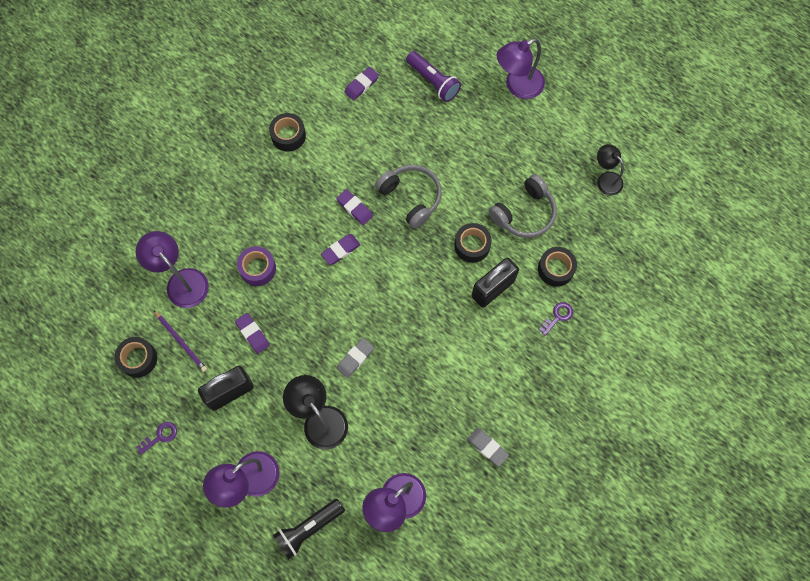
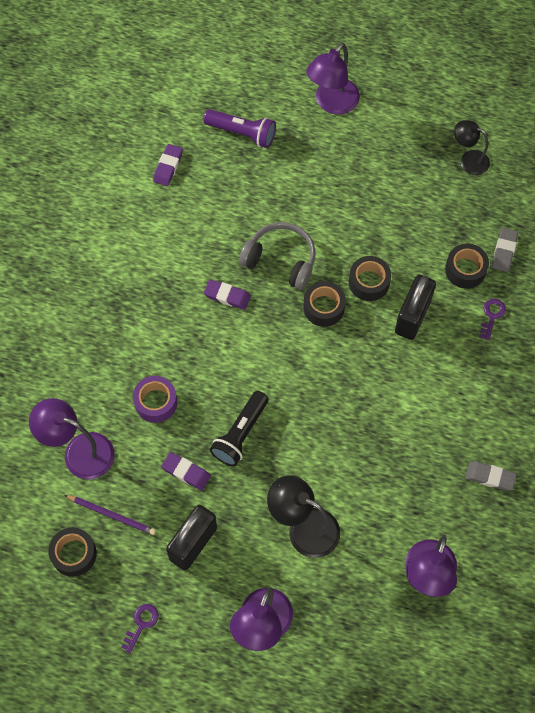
camera: 25 degrees left, 5 degrees down
(288, 136) = (116, 251): black tape -> black tape (324, 307)
(308, 529) = (351, 644): black flashlight -> black flashlight (240, 434)
(341, 250) = (235, 345): purple eraser -> none
(355, 358) = (308, 449): grey eraser -> grey eraser (504, 251)
(524, 213) = (405, 228): grey headphones -> none

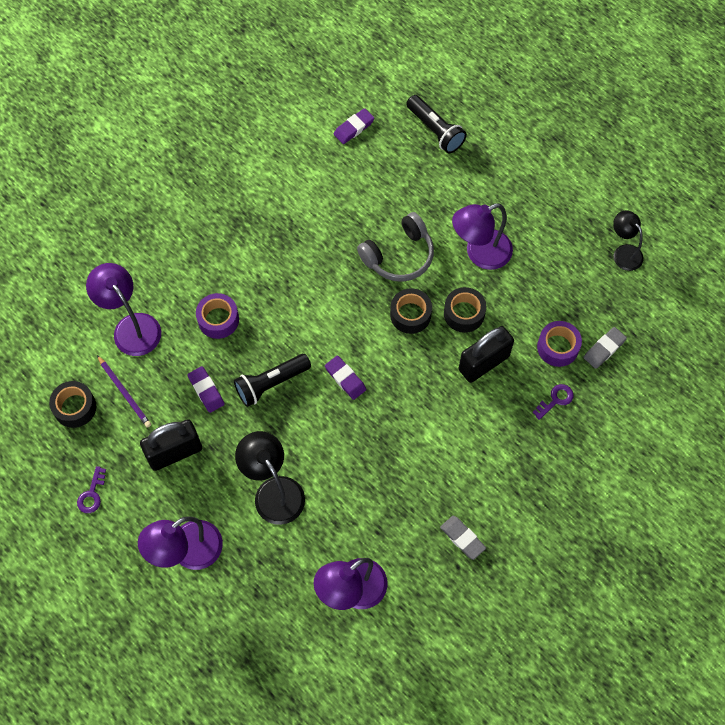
camera: 30 degrees right, 0 degrees up
(141, 624) = (92, 494): purple key -> purple key turned 135 degrees clockwise
(227, 296) = (334, 262): purple eraser -> purple eraser (345, 379)
(242, 133) = (435, 130): purple flashlight -> black flashlight
(280, 260) = (399, 255): grey headphones -> grey headphones turned 90 degrees clockwise
(332, 103) = (531, 143): purple lamp -> purple lamp (480, 253)
(465, 270) = (557, 347): black tape -> purple tape

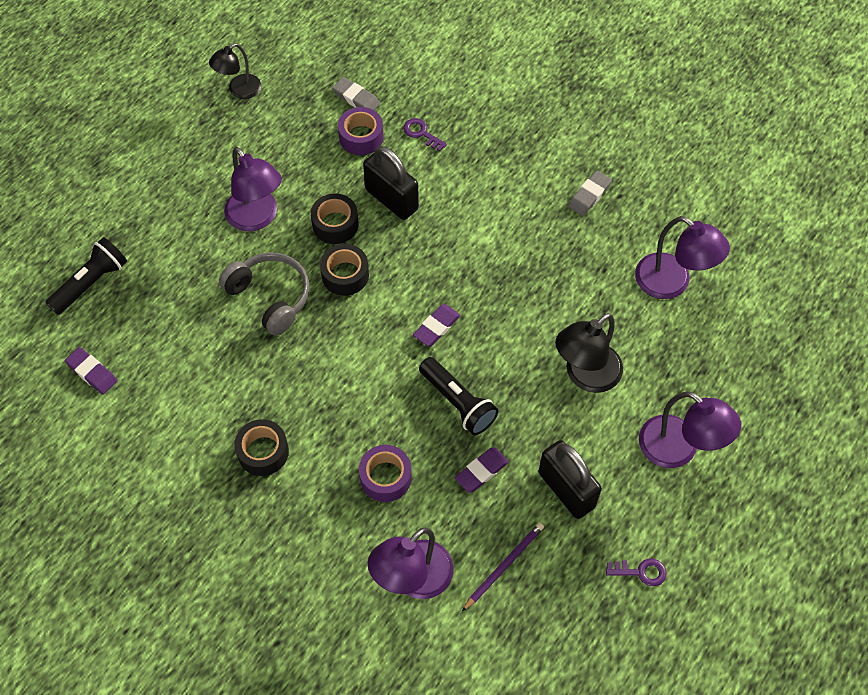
camera: 100 degrees left, 5 degrees down
(75, 407) = (536, 622): black tape -> black tape (263, 452)

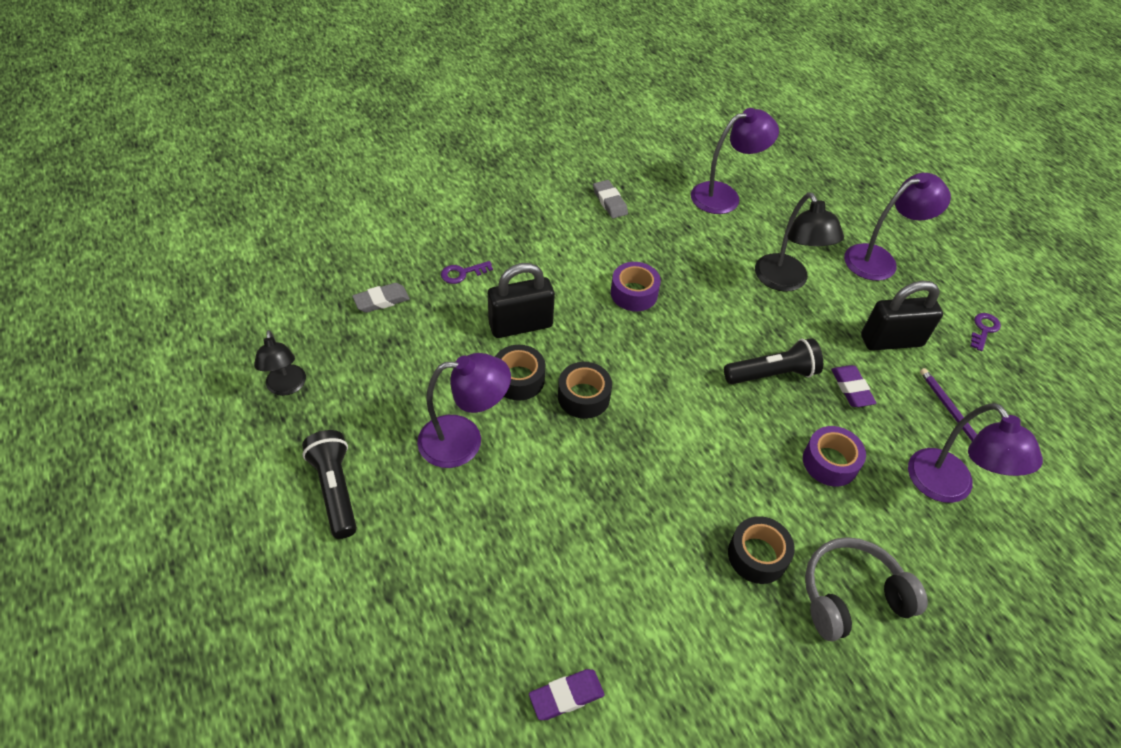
camera: 65 degrees left, 10 degrees down
(91, 283) = (436, 645): black flashlight -> black flashlight (335, 490)
(270, 297) = (570, 470): grey headphones -> grey headphones (851, 596)
(361, 137) = (430, 316): purple tape -> purple tape (634, 293)
(436, 327) = (684, 354): purple eraser -> none

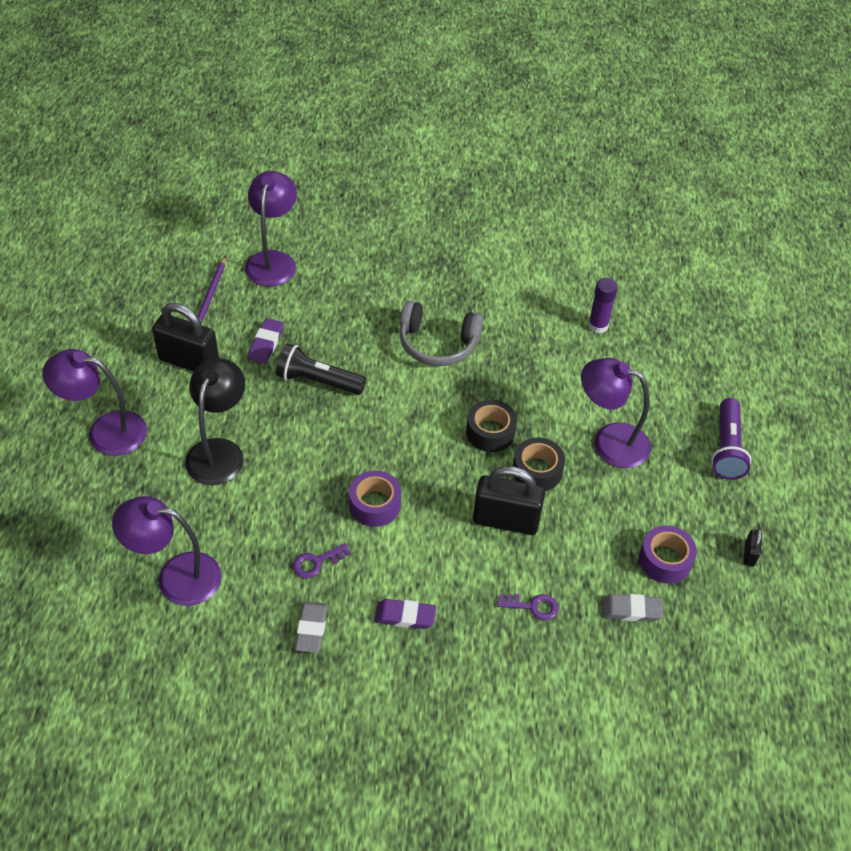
camera: 150 degrees left, 0 degrees up
(286, 387) = (749, 554): black lamp -> black padlock
(335, 490) = (727, 448): black flashlight -> purple flashlight
(546, 588) = (598, 325): none -> purple glue stick
(566, 696) = (615, 274): purple eraser -> purple eraser (405, 616)
(757, 555) = (443, 283): black tape -> none
(830, 462) = (338, 308): purple tape -> purple tape (665, 560)
(851, 596) = (403, 241): grey headphones -> grey headphones (438, 343)
(984, 329) = (100, 335): purple key -> purple key (316, 562)

